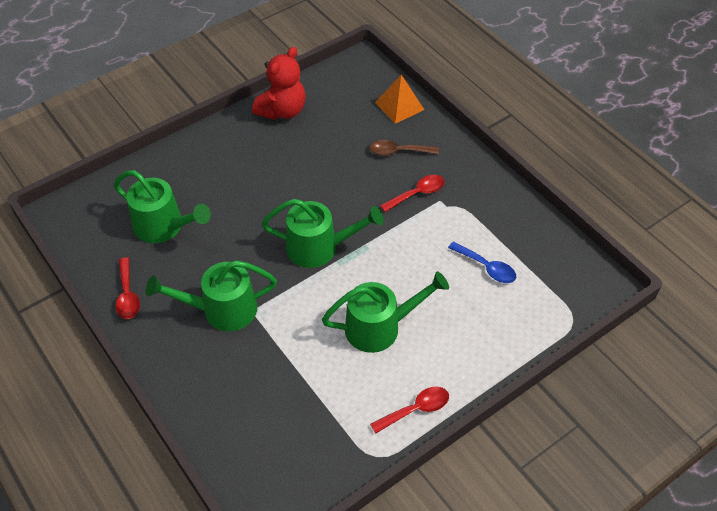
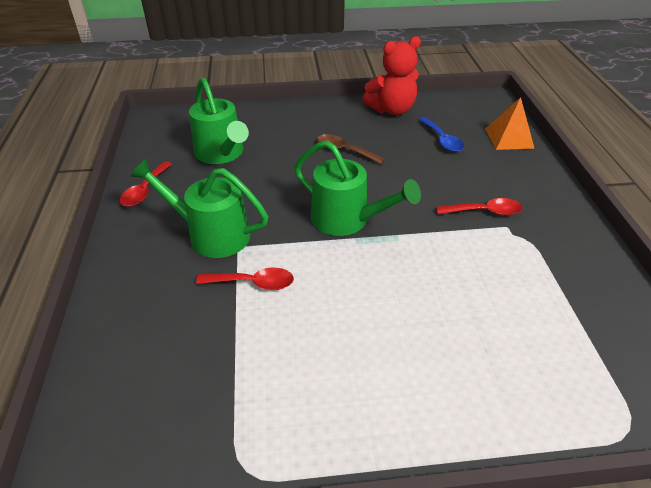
camera: 30 degrees right, 10 degrees down
(380, 327) = (358, 320): green watering can -> none
(399, 151) = (486, 171): brown spoon -> brown spoon (344, 151)
(415, 409) = (337, 437): red spoon -> red spoon (252, 283)
(486, 267) = (529, 312): blue spoon -> blue spoon (442, 140)

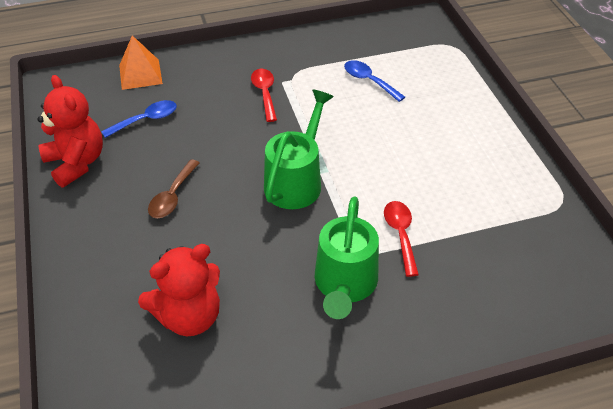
camera: 100 degrees left, 5 degrees up
(145, 190) = (280, 379): red spoon -> none
(222, 154) = (189, 316): green watering can -> red teddy bear
(516, 303) = (369, 81): none -> blue spoon

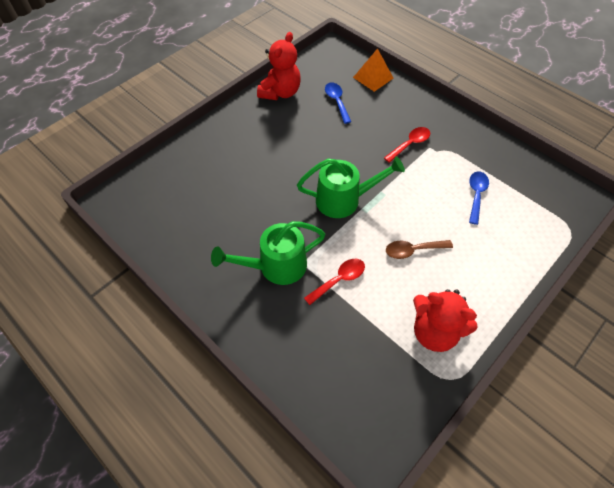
camera: 60 degrees right, 10 degrees up
(146, 120) = (337, 102): blue spoon -> blue spoon turned 135 degrees counterclockwise
(172, 196) = (287, 146): brown spoon -> brown spoon (413, 250)
(189, 316) = (207, 201): red teddy bear -> red teddy bear (434, 332)

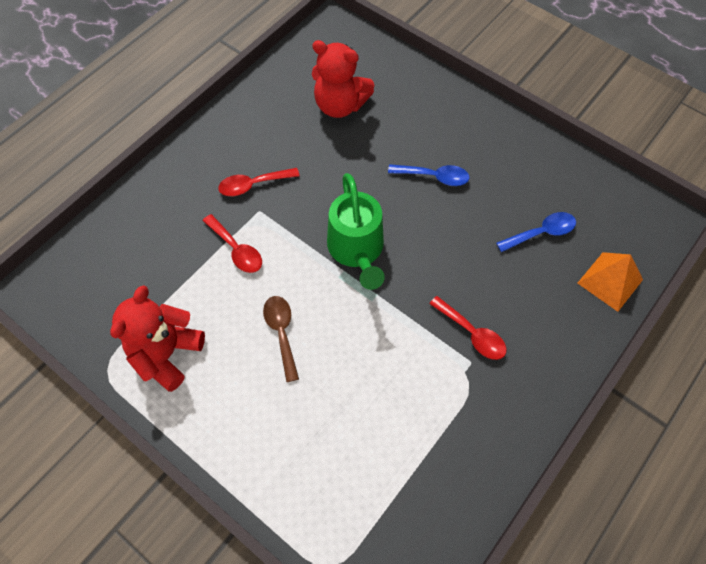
camera: 85 degrees right, 5 degrees up
(275, 266) = (253, 185): green watering can -> red spoon
(280, 92) = (542, 161): red teddy bear -> red teddy bear (340, 105)
(476, 195) = (383, 424): blue spoon -> blue spoon (434, 177)

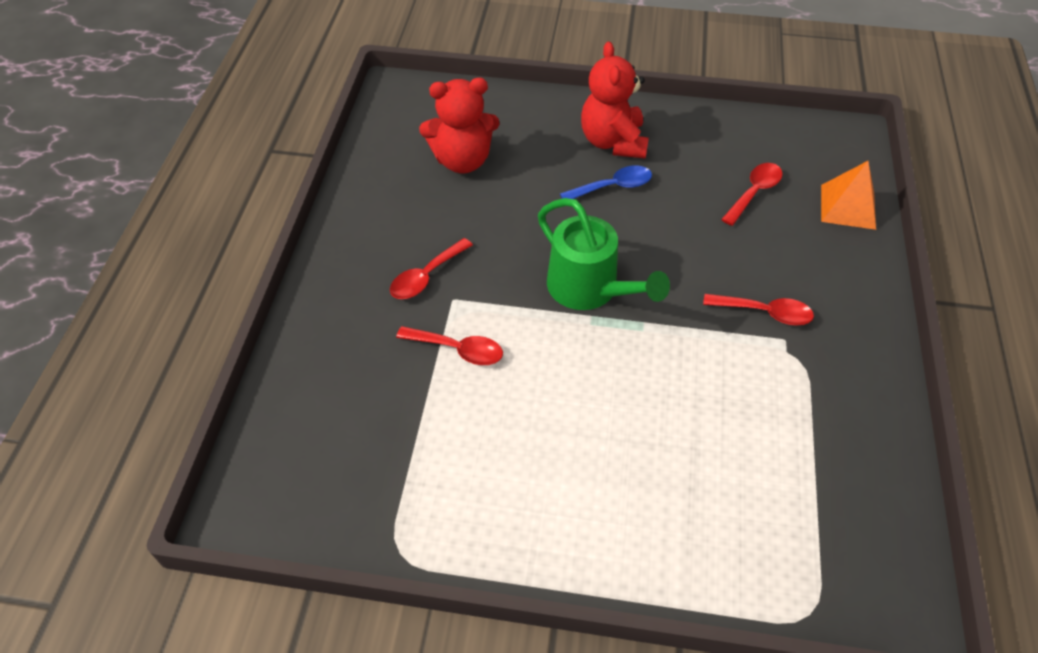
camera: 30 degrees left, 10 degrees down
(166, 354) = (460, 498): red teddy bear -> red teddy bear (613, 142)
(282, 333) = (574, 409): brown spoon -> none
(541, 233) = (754, 193): blue spoon -> red spoon

